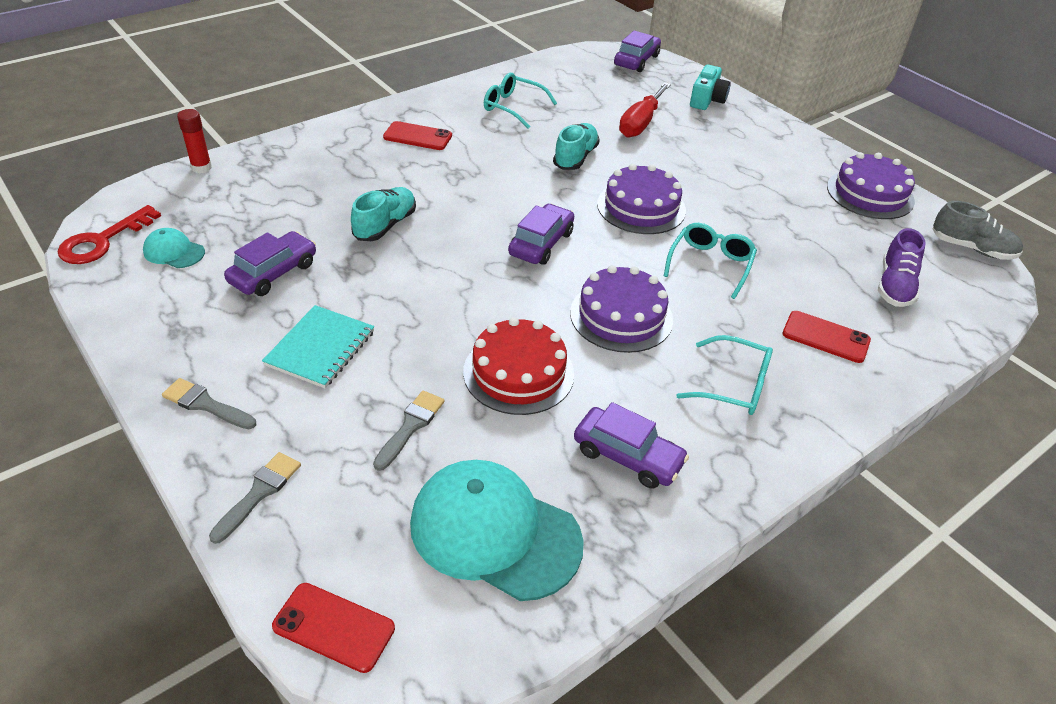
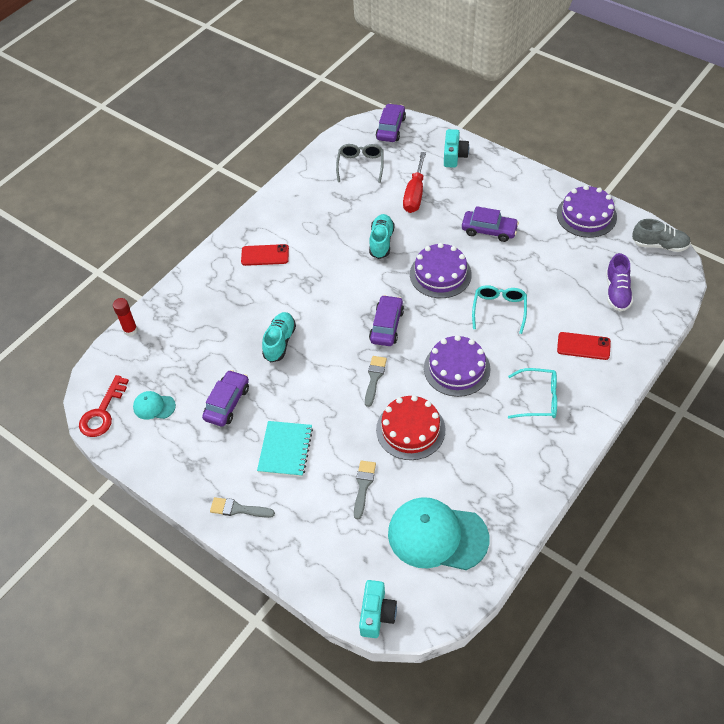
camera: 10 degrees left, 10 degrees up
(259, 493) = (299, 554): grey brush -> grey brush (374, 378)
(334, 627) = (377, 614): red phone -> turquoise camera
(513, 107) = (319, 205): turquoise glasses -> none
(583, 83) = (360, 165): none -> grey glasses
(627, 456) = (492, 466): purple car -> purple car (489, 230)

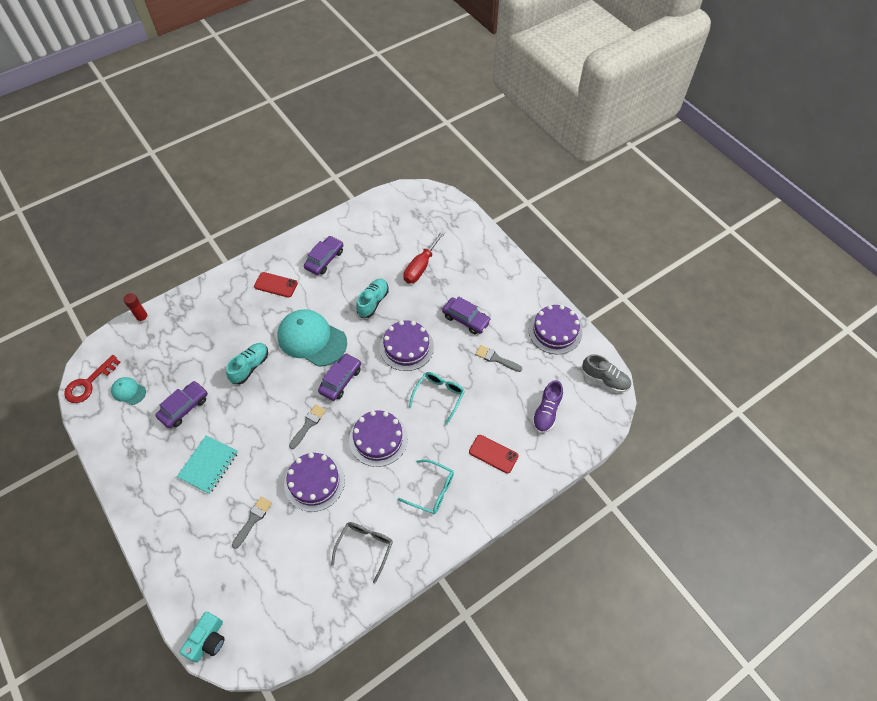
camera: 15 degrees right, 5 degrees up
(238, 509) = (148, 505): grey brush -> grey brush (496, 358)
(360, 165) = (389, 227): grey glasses -> grey glasses (365, 547)
(391, 128) = (430, 200): purple car -> purple car (324, 259)
(410, 429) = (314, 482): red cake -> purple cake
(437, 536) = (289, 587): turquoise cap -> turquoise cap (312, 339)
(454, 155) = (470, 241): turquoise camera -> none

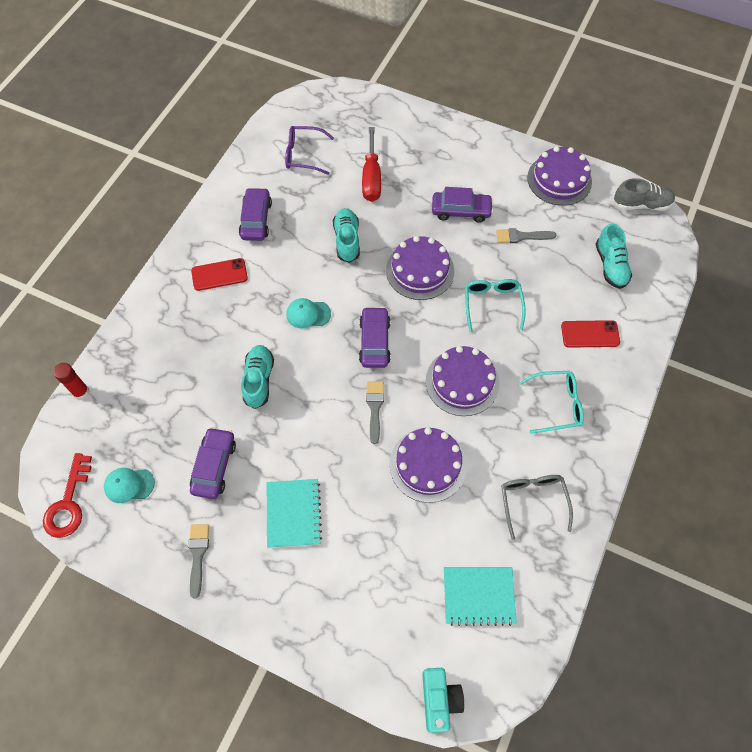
camera: 30 degrees left, 5 degrees up
(253, 520) = (391, 543): grey brush -> grey brush (198, 555)
(282, 588) = (478, 595): none -> turquoise notebook
(312, 339) = (308, 314): turquoise cap -> turquoise cap, size x0.47
(387, 230) = (303, 155): none -> purple glasses
(546, 412) = (610, 265): purple shoe -> turquoise shoe

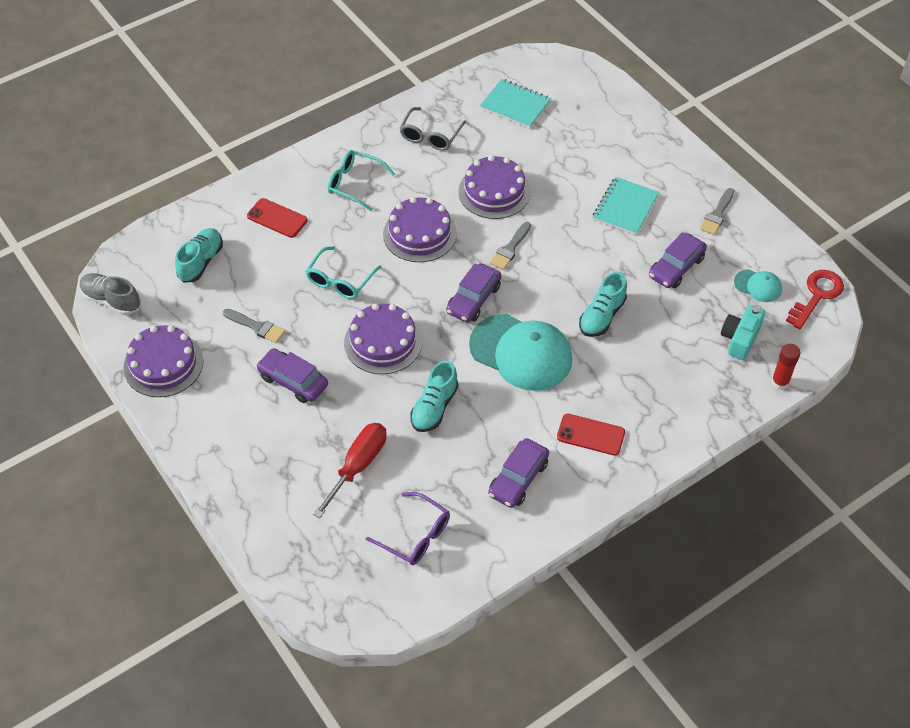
camera: 150 degrees left, 10 degrees down
(308, 314) = (521, 352): turquoise cap -> turquoise cap, size x2.14
(439, 700) = (582, 70): turquoise camera -> turquoise camera (740, 339)

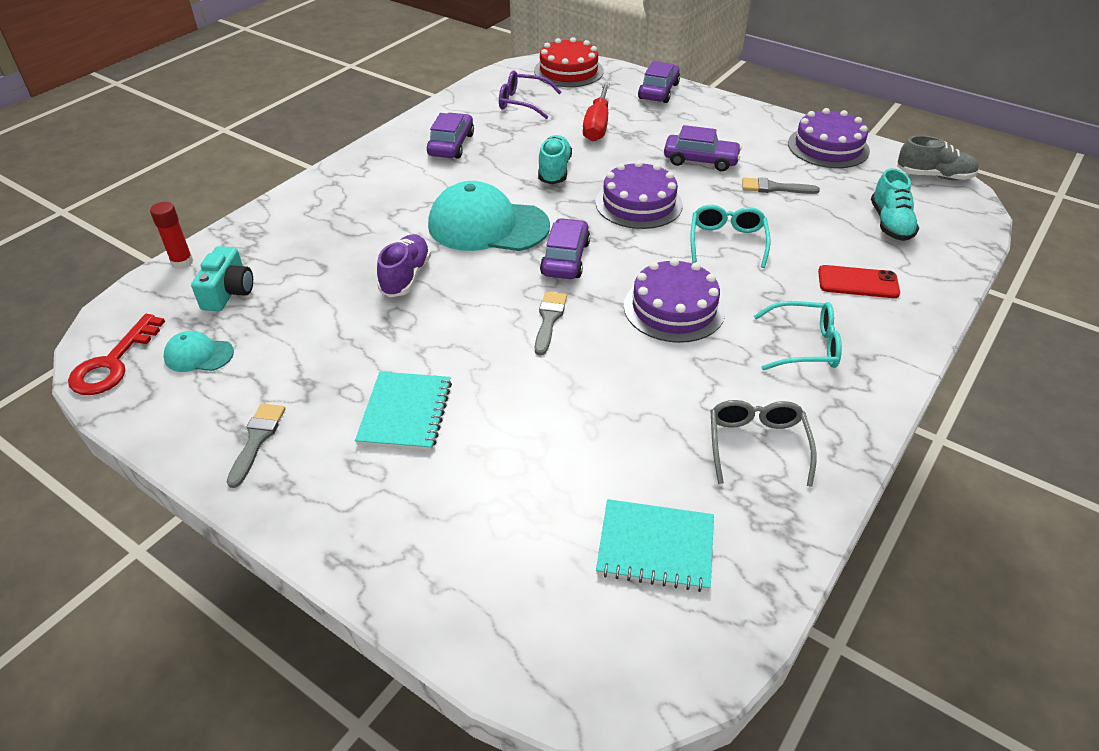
camera: 160 degrees right, 10 degrees down
(332, 589) = (568, 71): none -> red cake
(494, 191) = (609, 385): purple cake -> none
(590, 435) = (391, 183): red phone -> none
(602, 316) = (406, 277): turquoise shoe -> purple shoe
(676, 267) = (317, 351): purple car -> purple car (658, 91)

